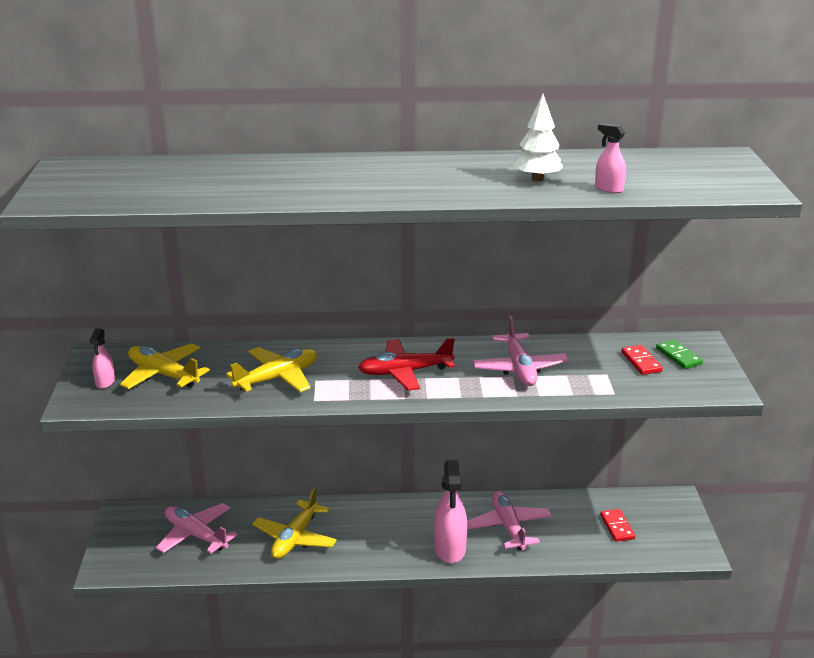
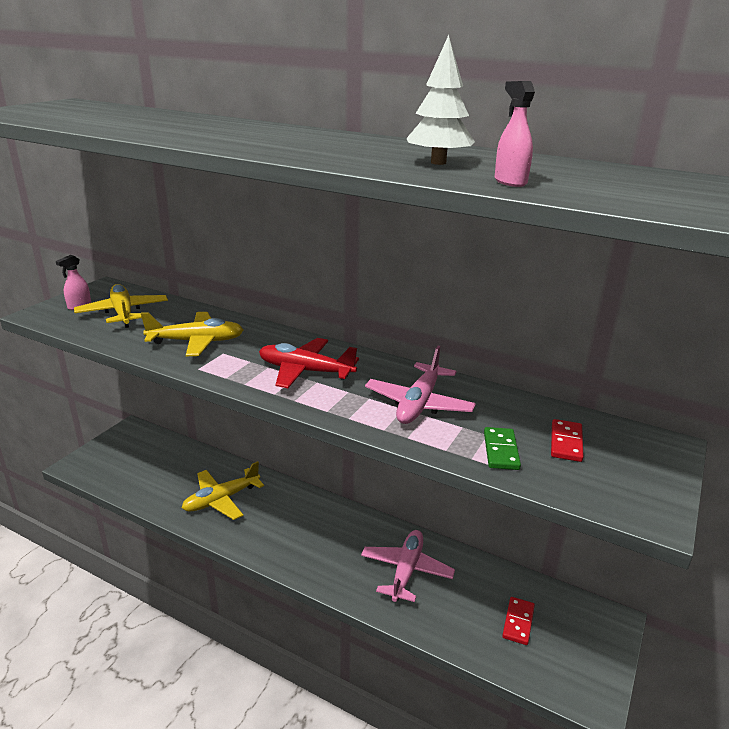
camera: 30 degrees right, 0 degrees up
(196, 535) = (157, 466): pink plane -> none
(450, 549) = (333, 568): pink spray bottle -> none
(678, 356) = (621, 452): green domino -> green domino (501, 451)

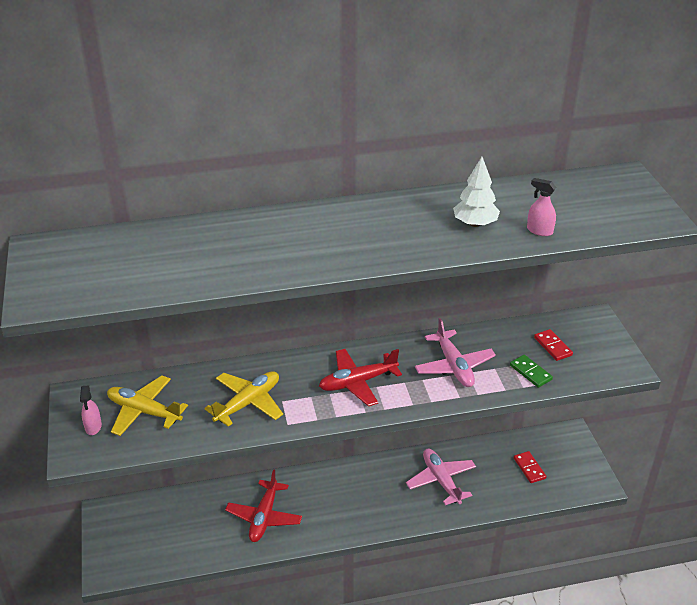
camera: 40 degrees left, 10 degrees up
(221, 500) = (264, 517): yellow plane -> red plane

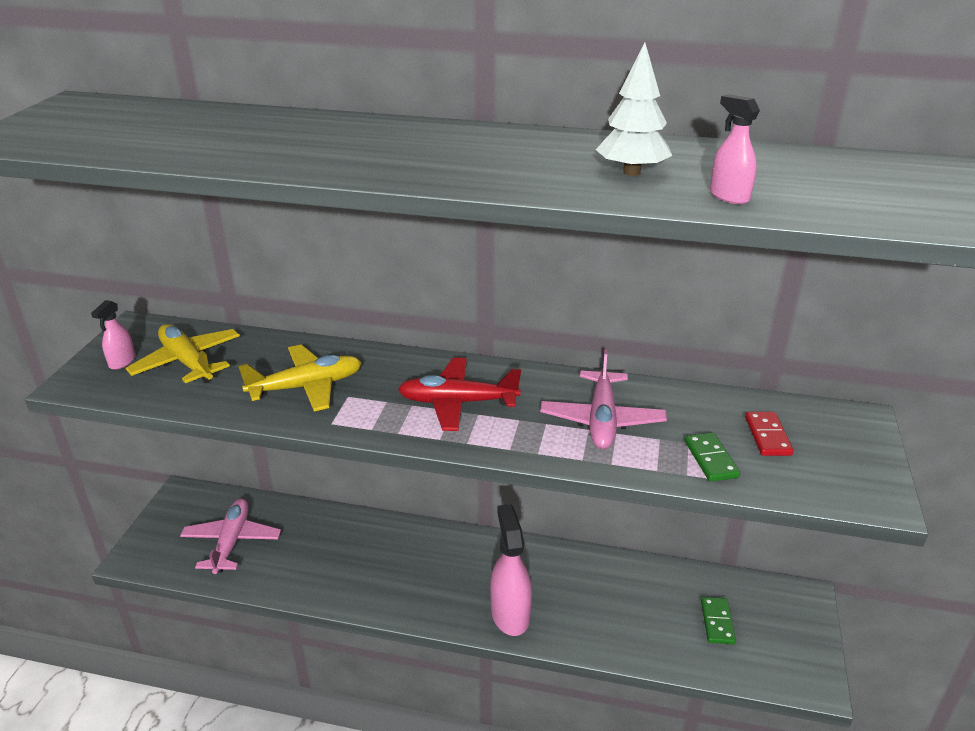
camera: 25 degrees right, 5 degrees down
(264, 517) = (341, 560): red plane -> none
(402, 510) = (510, 614): none -> pink spray bottle
(441, 480) = (584, 595): pink plane -> pink plane (231, 542)
(529, 468) = (717, 622): red domino -> green domino

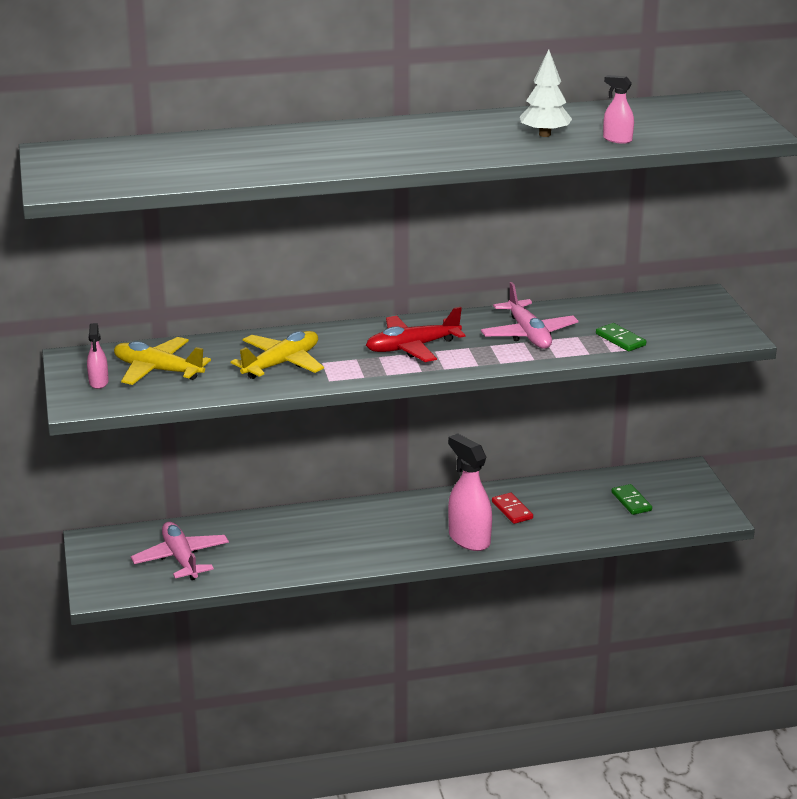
camera: 25 degrees left, 5 degrees down
(768, 436) = (649, 318): red domino -> red domino (512, 510)

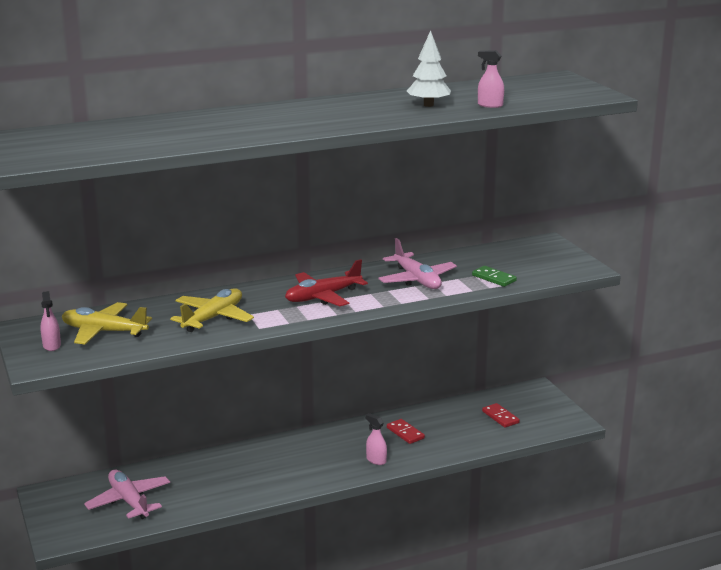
camera: 10 degrees left, 5 degrees down
(469, 539) = (376, 460): pink spray bottle -> pink spray bottle, size x0.53
(631, 501) = (500, 417): green domino -> red domino

